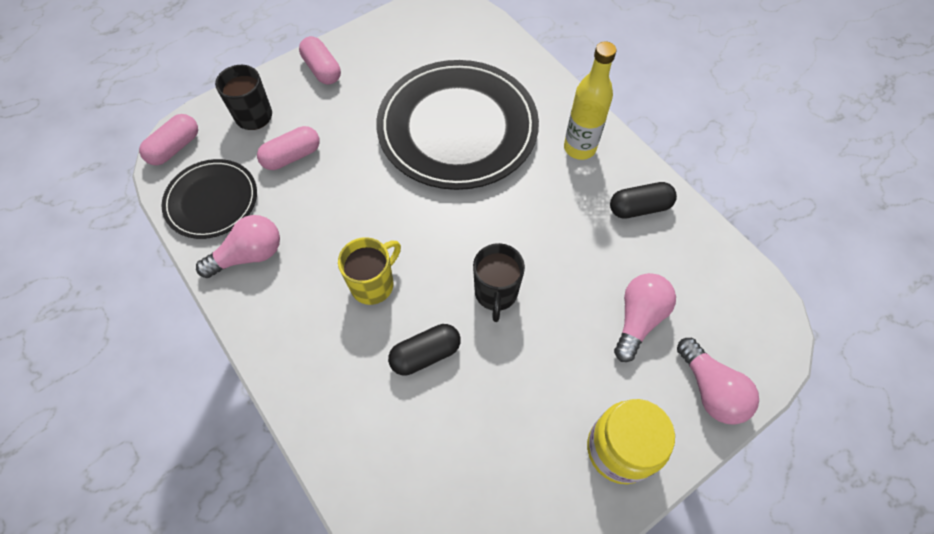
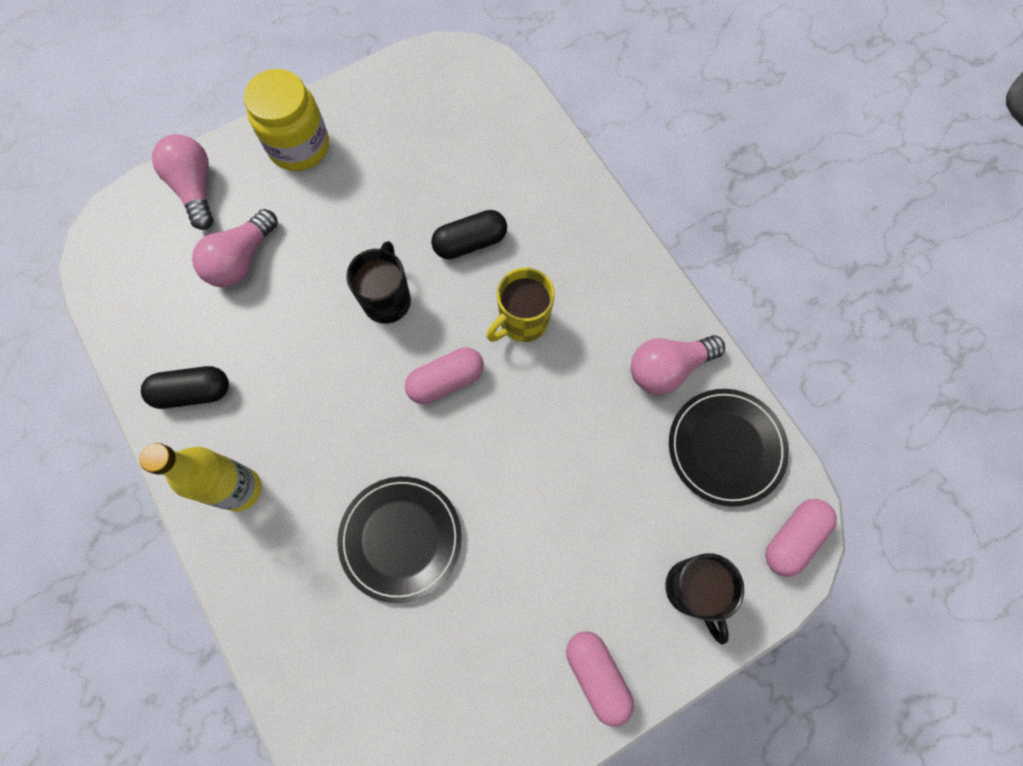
camera: 175 degrees left, 10 degrees up
(292, 156) = (630, 509): pink capsule -> pink capsule (446, 380)
(457, 128) = (400, 538): black plate -> black plate, size x0.54

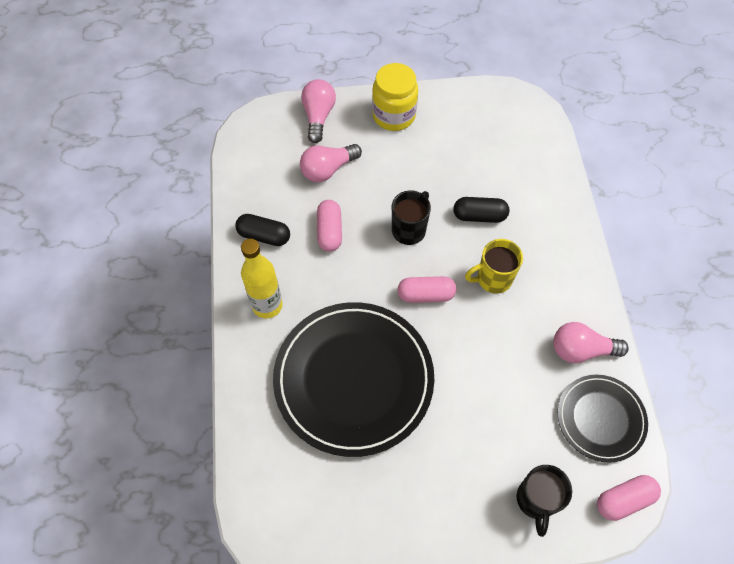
camera: 25 degrees right, 10 degrees down
(400, 538) = (353, 379): black plate -> black plate, size x1.84
(597, 675) = (445, 524): pink capsule -> pink capsule (329, 231)

